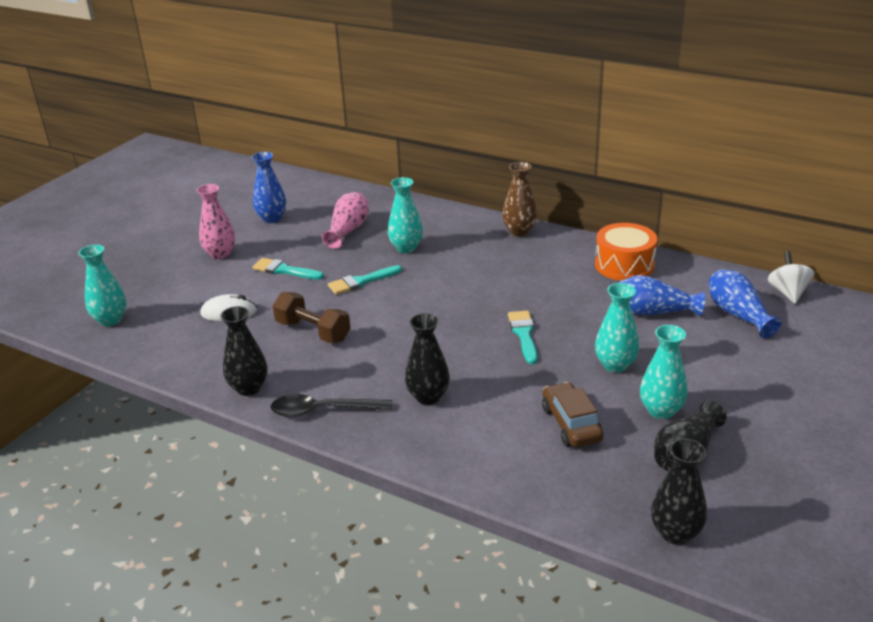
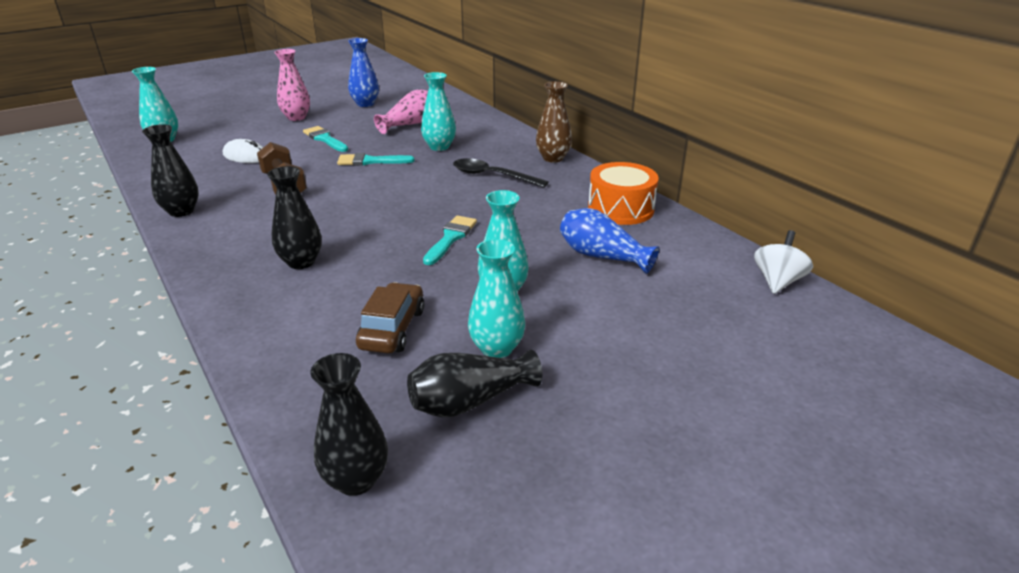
camera: 25 degrees right, 0 degrees up
(322, 410) = (207, 245): black spoon -> black spoon (492, 176)
(738, 314) = (693, 285): blue vase -> none

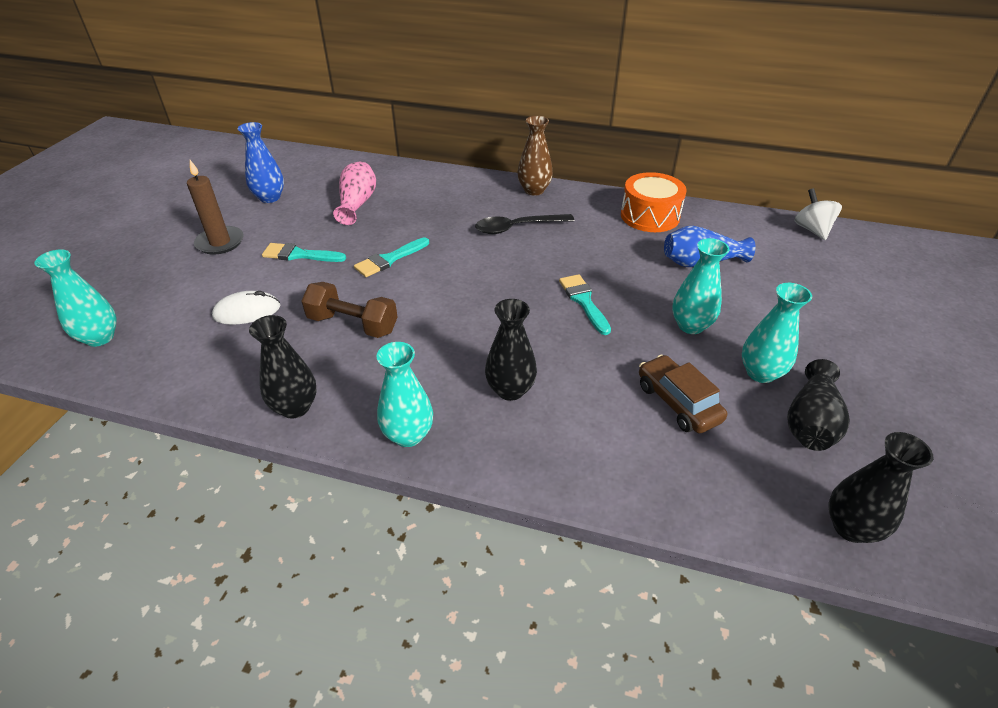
camera: 40 degrees left, 10 degrees up
(296, 117) = (220, 242): pink vase -> brown candle
(439, 147) = (425, 217): turquoise vase -> turquoise vase (408, 435)

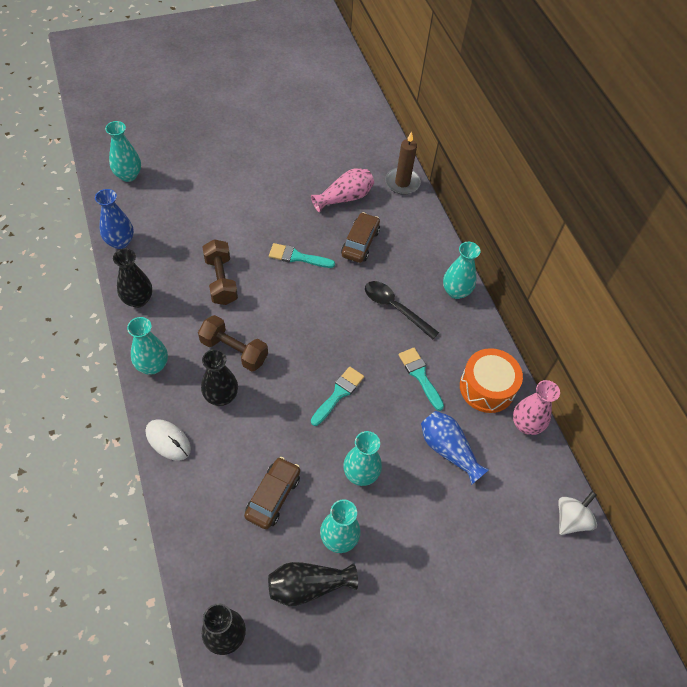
camera: 50 degrees right, 15 degrees up
(220, 242) = (245, 160): brown candle -> brown candle (402, 183)
(247, 311) = (194, 222): white mouse -> white mouse (168, 440)
(270, 198) = (311, 147): blue vase -> blue vase (120, 242)
(299, 255) = (264, 207): turquoise brush -> turquoise brush (420, 375)
(420, 216) = (360, 243): none -> brown car
(458, 353) = (234, 350): none -> brown dumbbell
(534, 190) = (456, 291): brown vase -> turquoise vase
(703, 213) = (526, 424): none -> pink vase

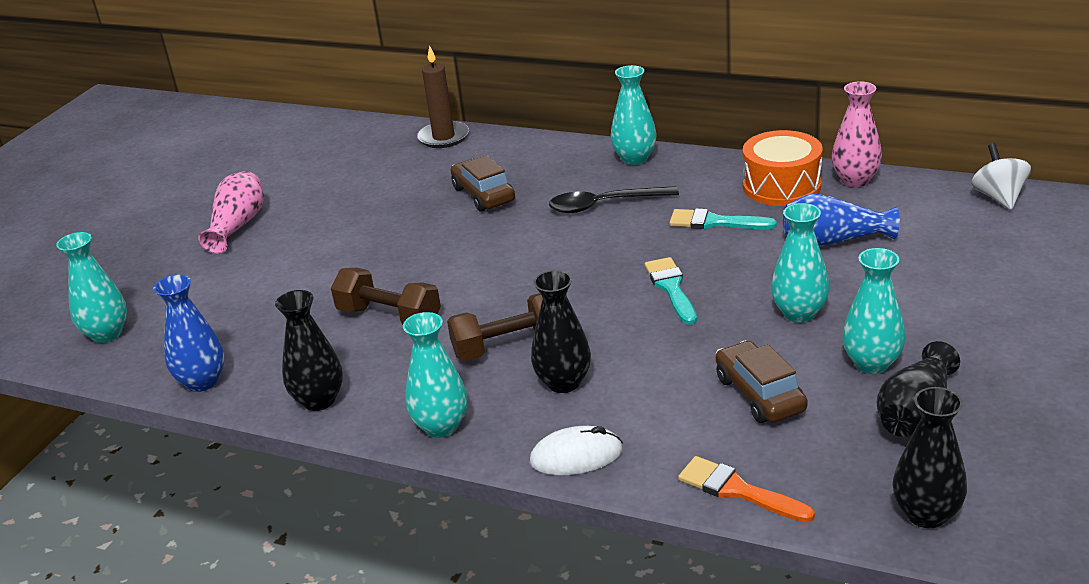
camera: 40 degrees left, 25 degrees down
(188, 532) = (738, 490): none -> orange brush
(297, 257) = (439, 245): turquoise brush -> none
(344, 198) = (406, 181): pink vase -> pink vase (238, 226)

